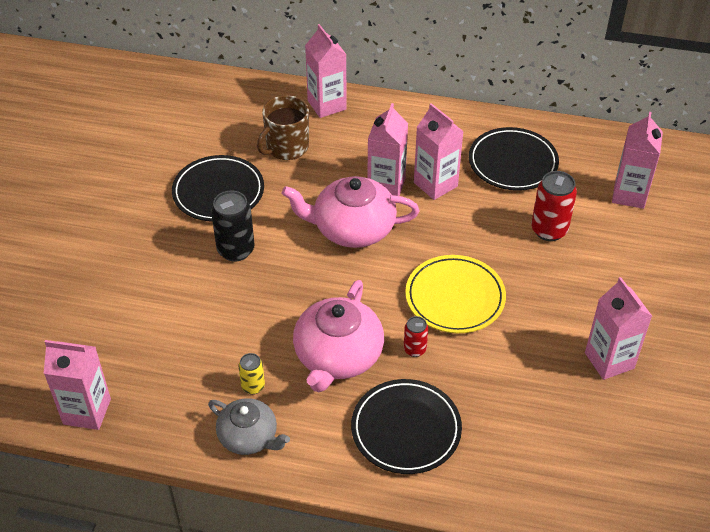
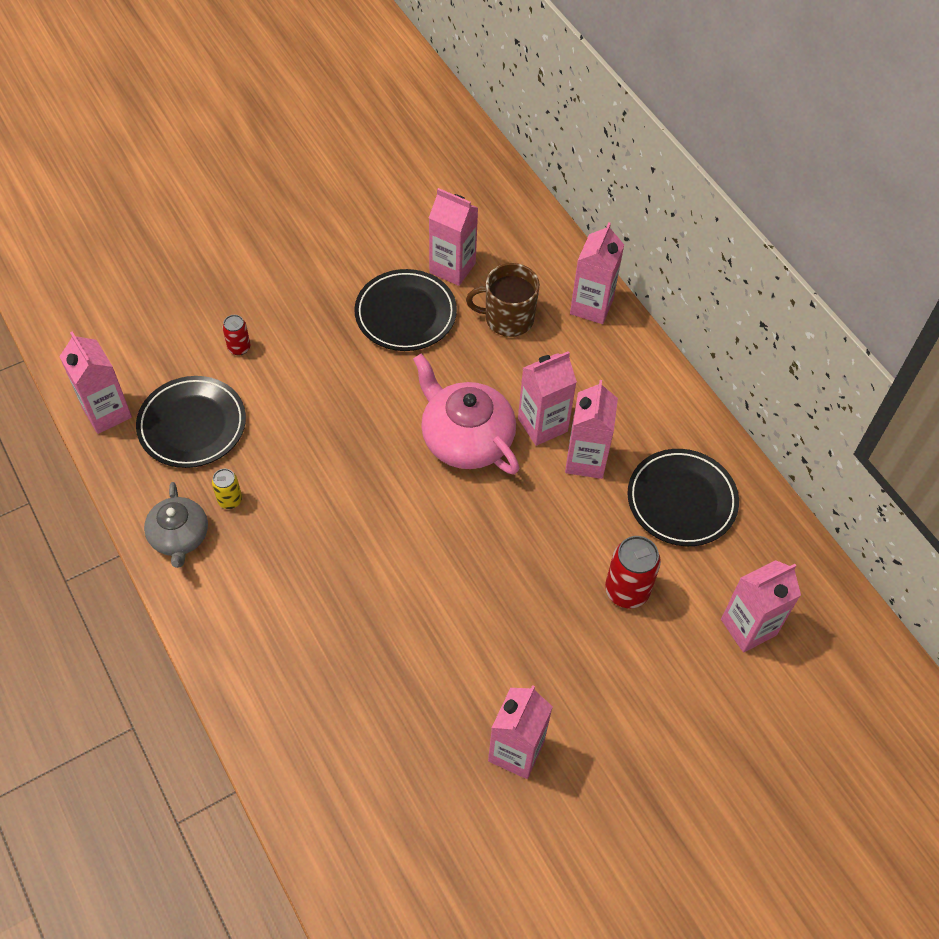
camera: 45 degrees right, 10 degrees up
(212, 146) = (452, 268): none -> pink carton
(236, 250) = (356, 376): black can -> none
(338, 356) = (316, 535): pink teapot -> none
(406, 429) = (287, 642): black plate -> black plate (192, 425)
(414, 349) = (378, 586): red can -> red can (239, 348)
(455, 297) = (466, 574): yellow plate -> none

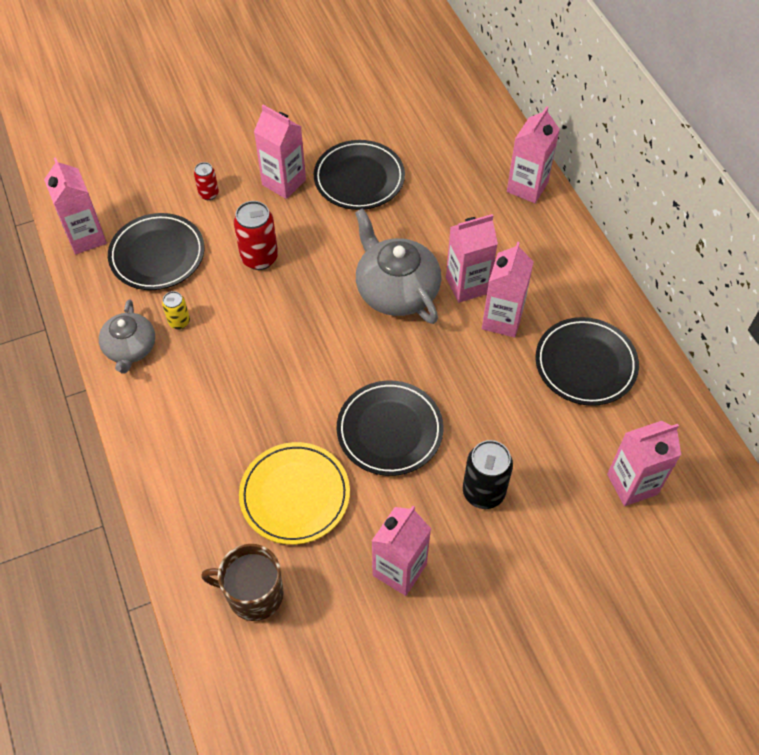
camera: 10 degrees right, 0 degrees up
(390, 683) = (295, 495): none -> yellow plate
(452, 268) = (407, 143): pink carton -> pink carton (284, 182)
(466, 438) = (396, 290): pink teapot -> grey teapot
(482, 598) = (389, 430): none -> black plate
(508, 318) = (450, 191): brown mug -> brown mug (253, 594)
(593, 655) = (483, 492): none -> black can
(626, 591) = (523, 439): red can -> red can (259, 258)

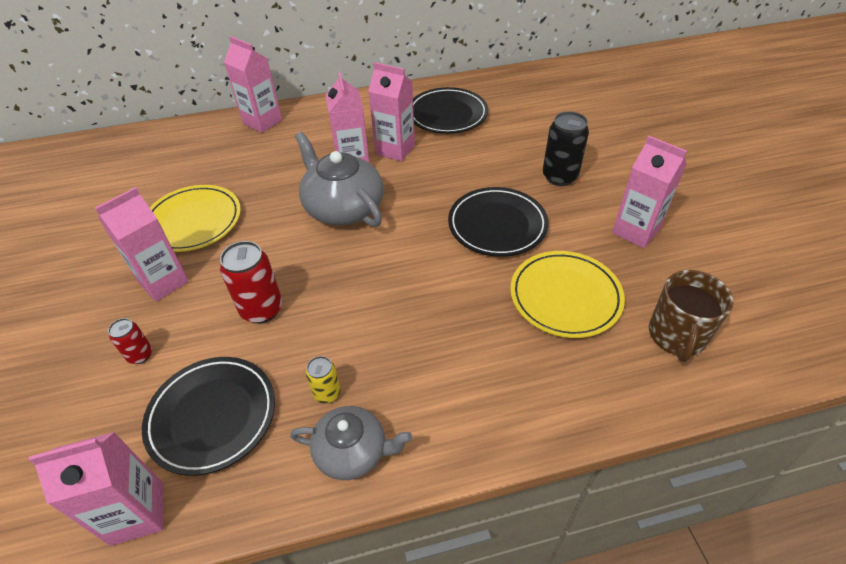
camera: 80 degrees left, 10 degrees down
(359, 178) = (193, 222): black plate -> yellow plate
(396, 290) = (343, 207): grey teapot -> grey teapot turned 75 degrees clockwise
(632, 484) = (552, 108): pink carton -> none

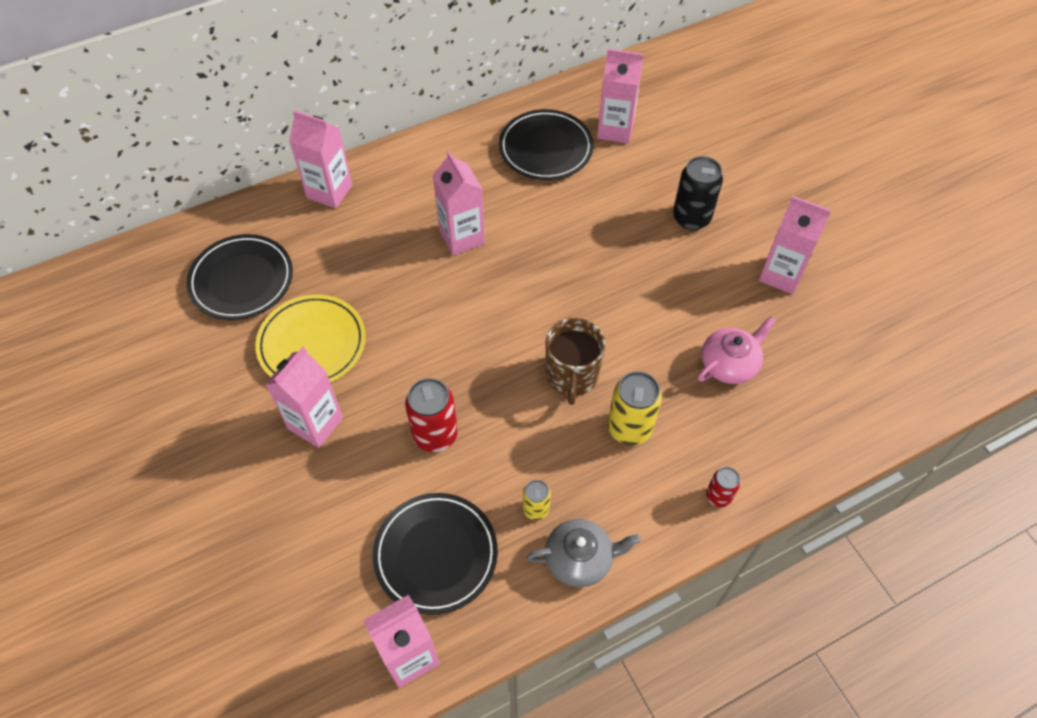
camera: 15 degrees left, 10 degrees up
(140, 355) = (333, 509): red can -> red can (718, 496)
(343, 207) = (472, 297): grey teapot -> none
(395, 149) = (502, 209): pink carton -> pink carton (615, 129)
(447, 336) = (629, 428): none -> yellow can
(497, 225) = (642, 291): black plate -> black plate (242, 280)
(565, 297) = (729, 364): yellow plate -> pink teapot
(676, 336) = (838, 386): brown mug -> brown mug (572, 376)

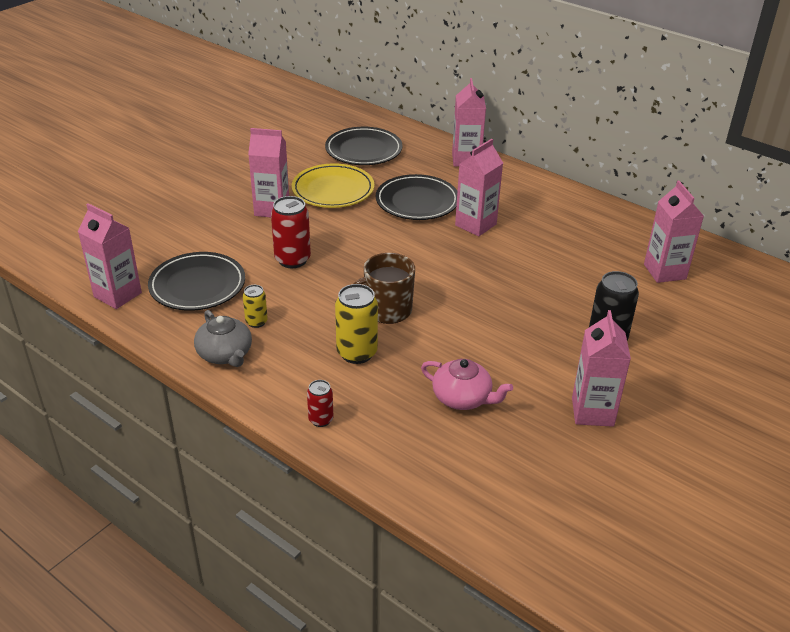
camera: 65 degrees right, 20 degrees down
(545, 149) = (604, 241): black plate -> black plate (417, 202)

